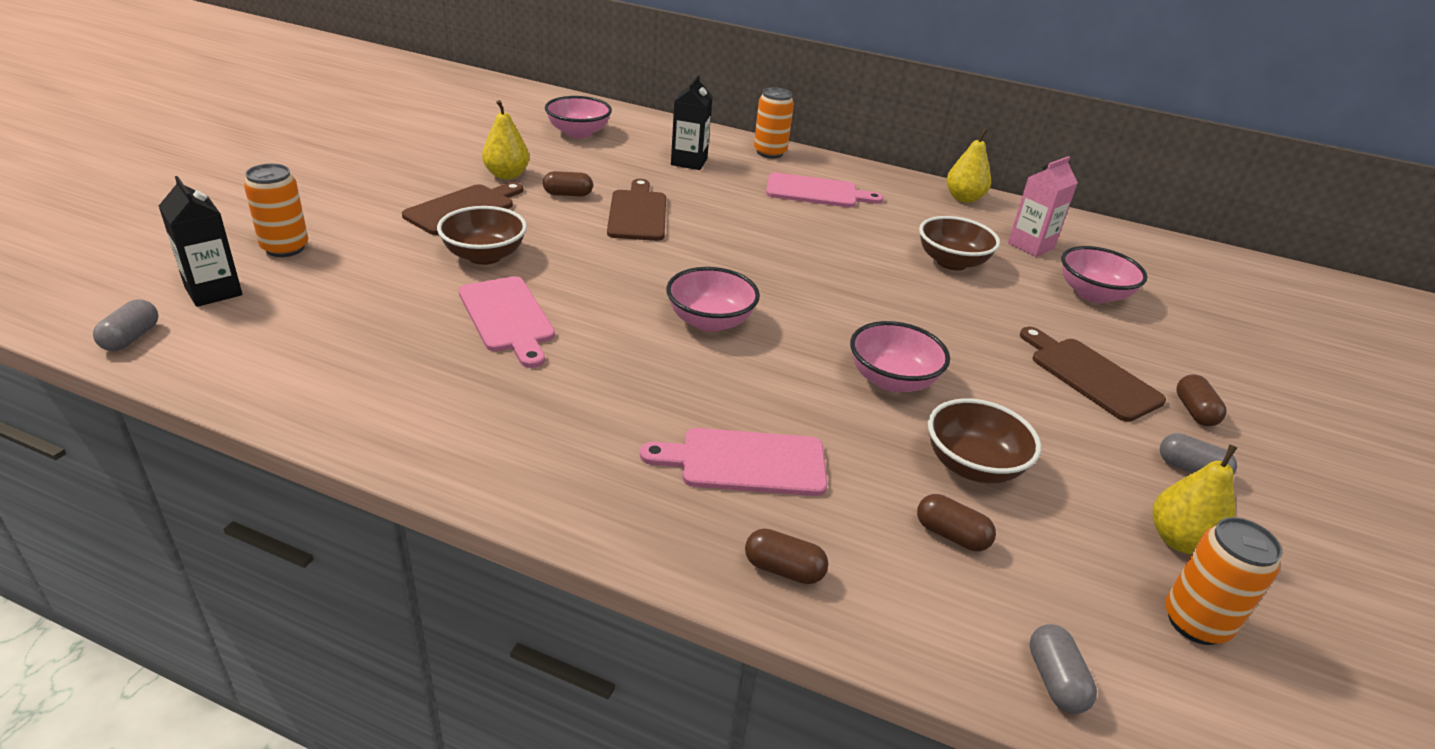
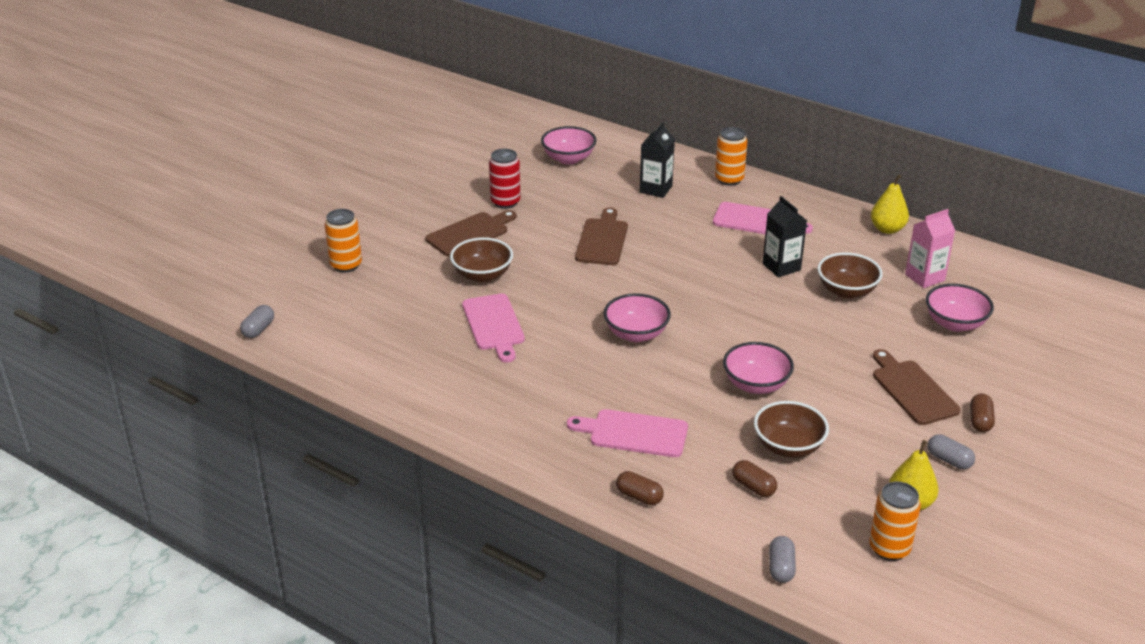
camera: 15 degrees right, 0 degrees up
(213, 291) = (303, 298): black carton -> black carton (781, 267)
(506, 175) = (505, 202): yellow pear -> red can
(568, 194) = (550, 221): brown capsule -> none

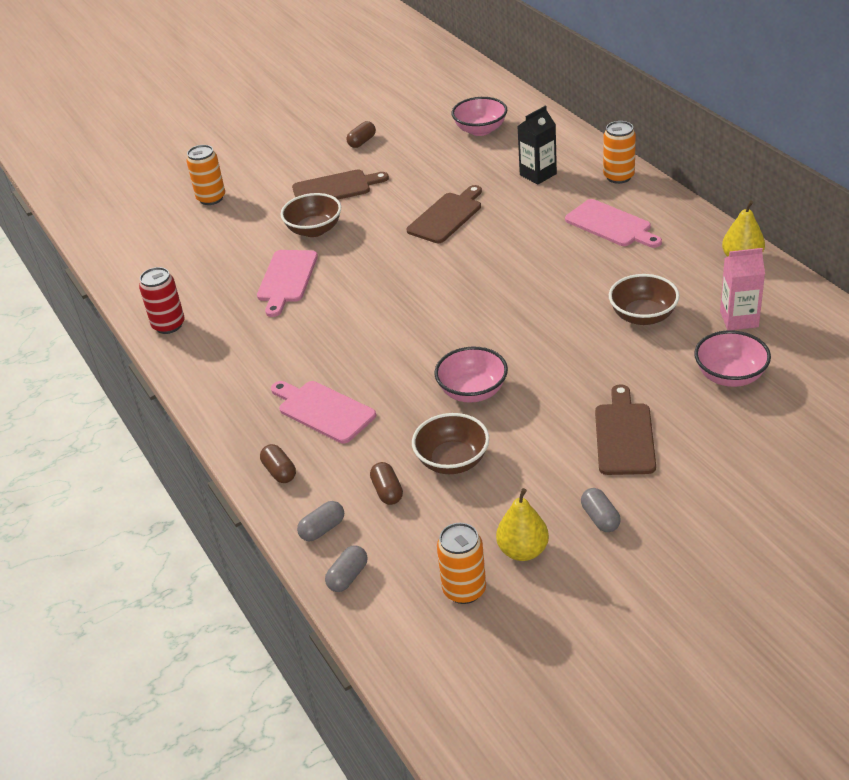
camera: 30 degrees right, 5 degrees up
(258, 329) = (101, 242): grey capsule -> grey capsule (322, 529)
(505, 202) = (389, 163): red can -> red can (168, 325)
(636, 334) = (403, 315): pink bowl -> none
(781, 267) = (596, 277): black carton -> none
(980, 421) = (668, 486): brown capsule -> brown capsule (362, 142)

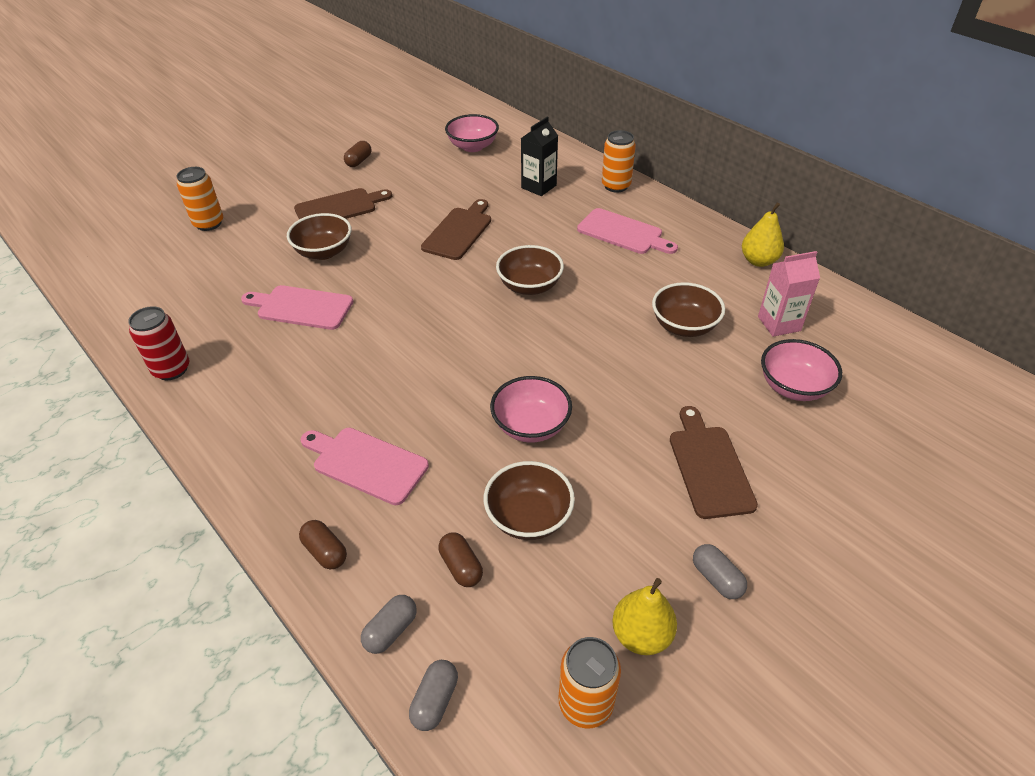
camera: 15 degrees left, 5 degrees up
(286, 279) = (301, 307): pink cutting board -> pink cutting board turned 105 degrees clockwise
(503, 271) = (529, 286): none -> brown bowl

